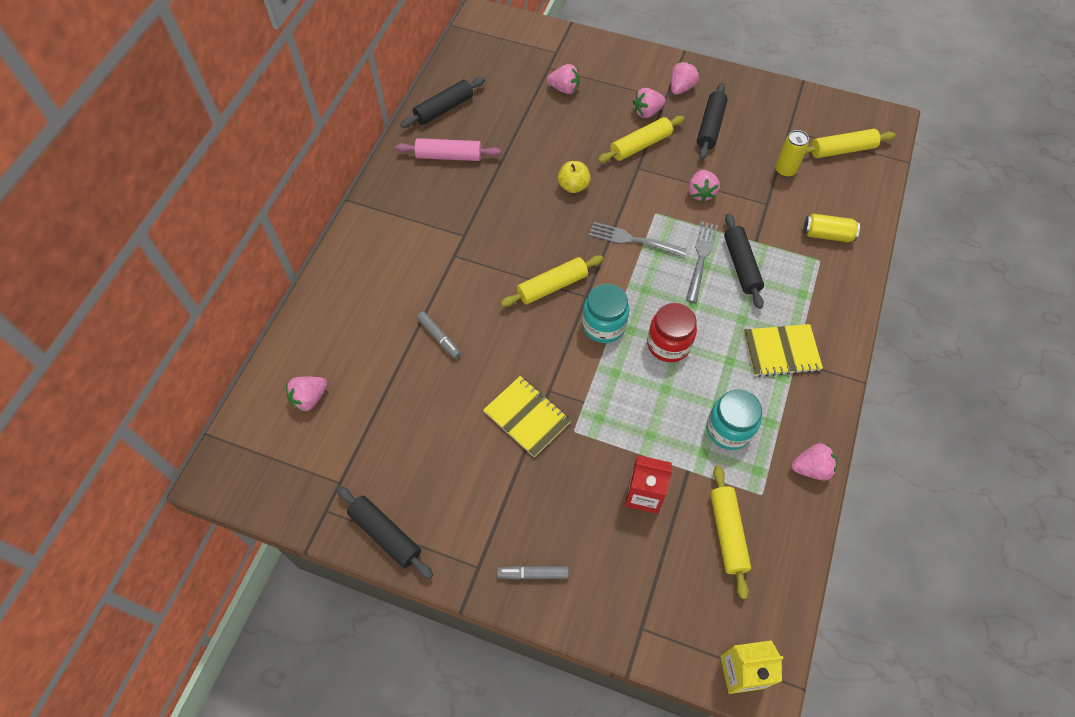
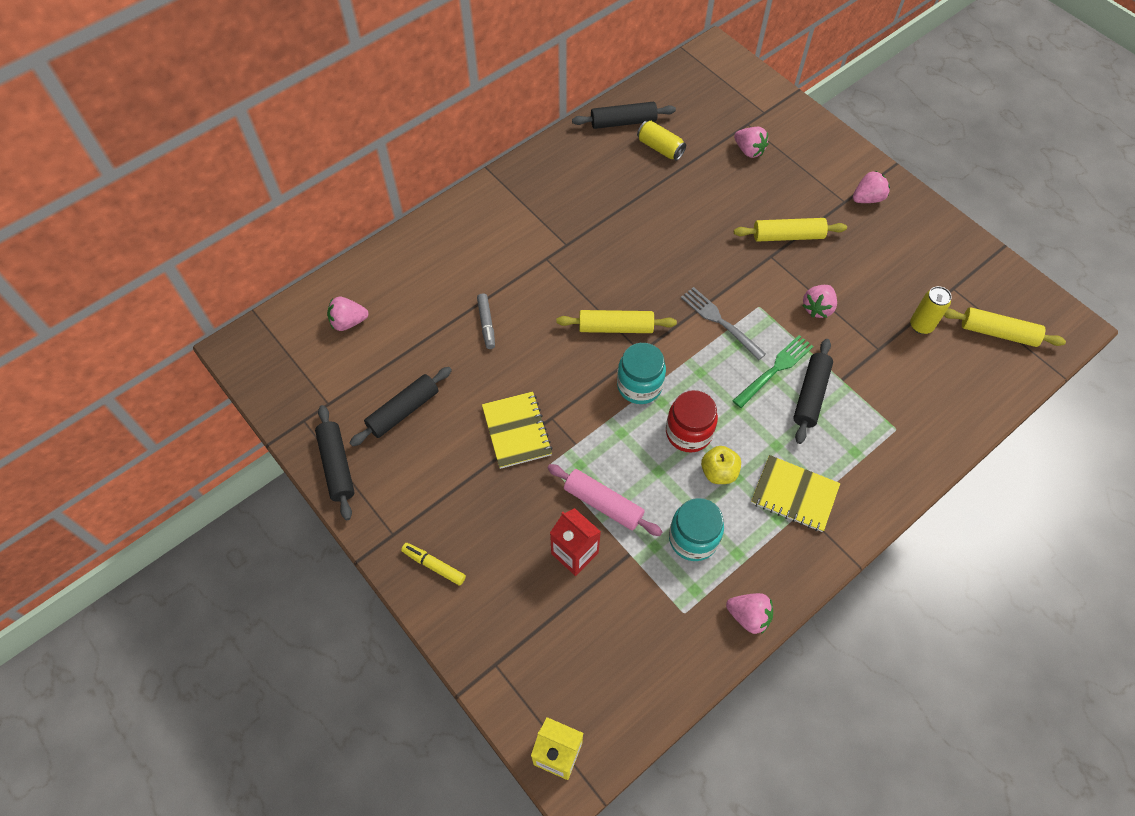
camera: 30 degrees right, 0 degrees up
(449, 156) = (599, 167): pink rolling pin -> pink rolling pin (603, 503)
(533, 574) = (434, 566): grey marker -> yellow marker
(573, 186) = (696, 245): yellow apple -> yellow apple (718, 472)
(647, 112) = (816, 207): pink strawberry -> none
(701, 258) = (775, 369): grey fork -> green fork
(710, 126) = (872, 249): black rolling pin -> black rolling pin (403, 411)
(727, 533) = (628, 628): yellow rolling pin -> none
(827, 235) = (921, 408): yellow can -> yellow can (660, 148)

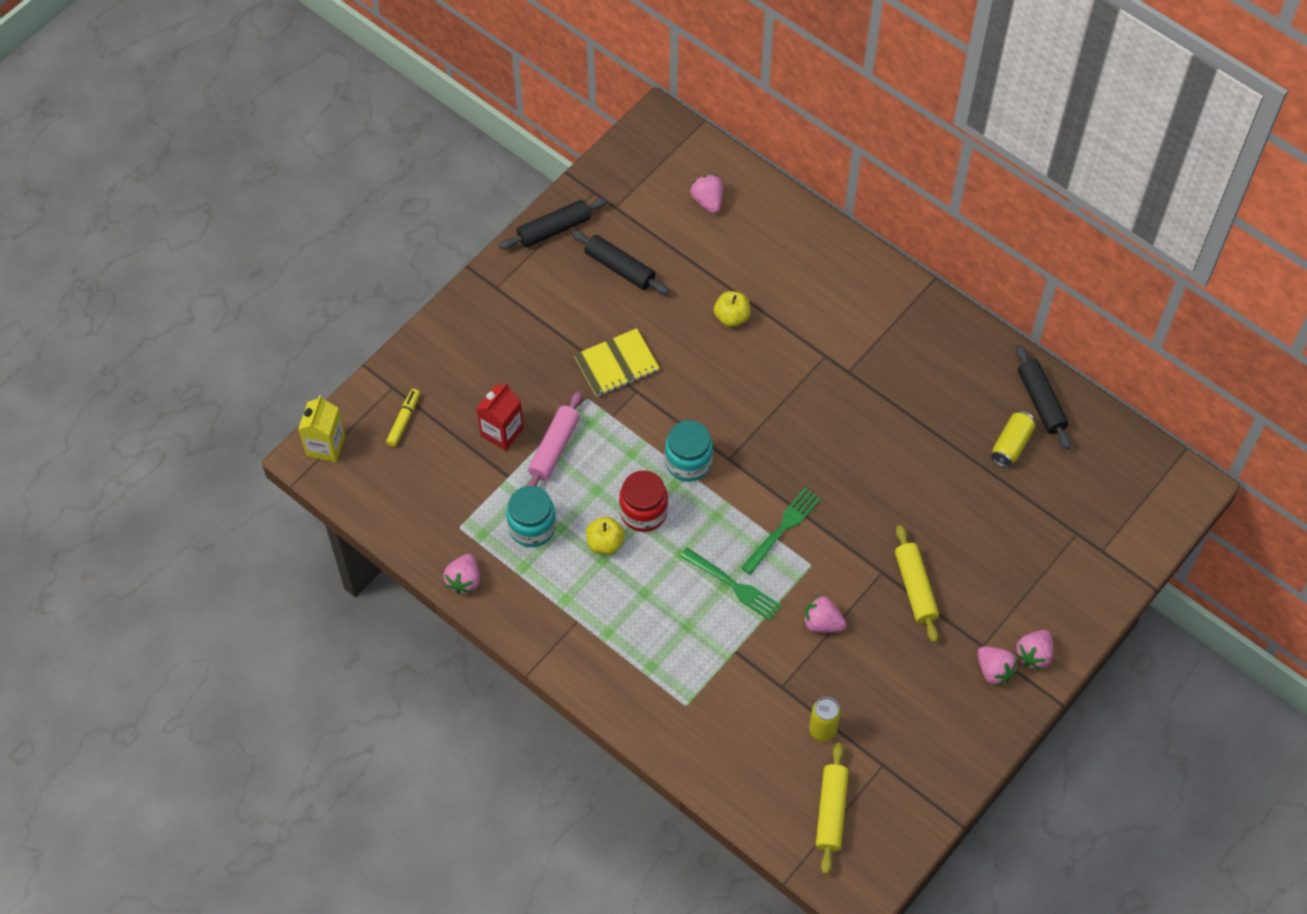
camera: 80 degrees right, 0 degrees up
(434, 566) = (472, 324): yellow marker -> yellow marker (403, 420)
(486, 324) = (731, 317): grey marker -> yellow apple
(616, 327) = (753, 432): yellow rolling pin -> none
(720, 321) = (782, 528): grey fork -> green fork
(749, 150) = (1034, 538): pink strawberry -> pink strawberry (1034, 654)
(794, 495) = (593, 612): yellow notebook -> none
(811, 395) = (710, 621): black rolling pin -> none

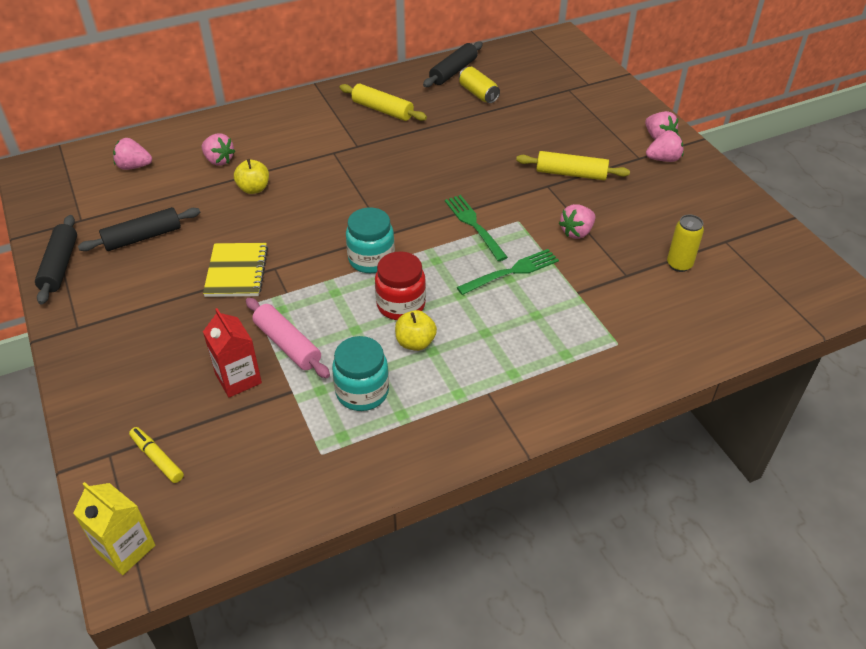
camera: 65 degrees left, 15 degrees down
(464, 580) = (387, 472): pink strawberry -> pink strawberry (219, 160)
(831, 811) = (761, 285): yellow rolling pin -> yellow rolling pin (382, 110)
(1041, 402) = (453, 71): black rolling pin -> black rolling pin turned 60 degrees counterclockwise

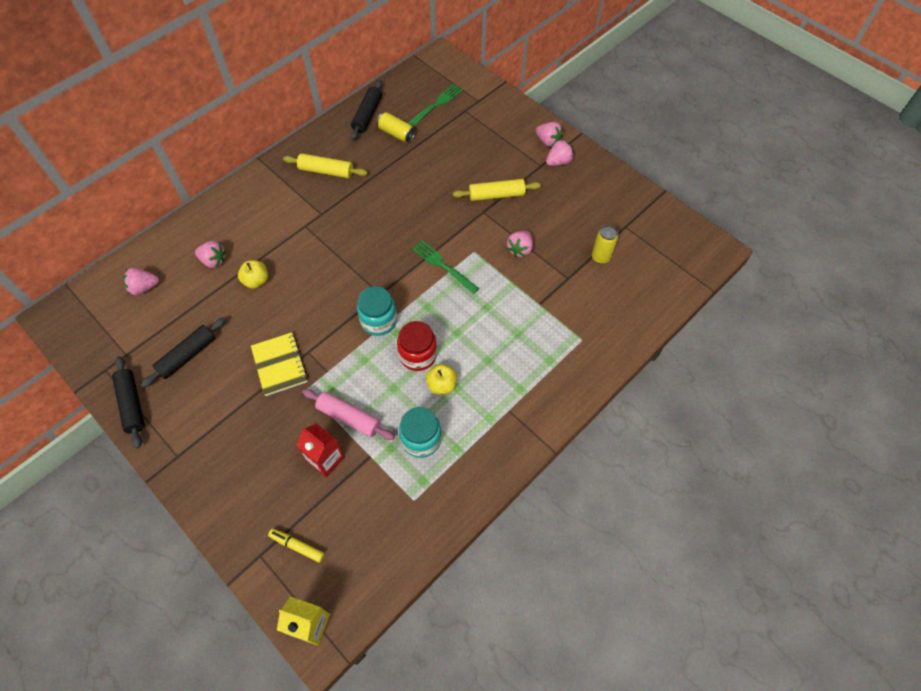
camera: 20 degrees left, 15 degrees up
(511, 272) = (486, 300): green fork -> green fork (437, 104)

